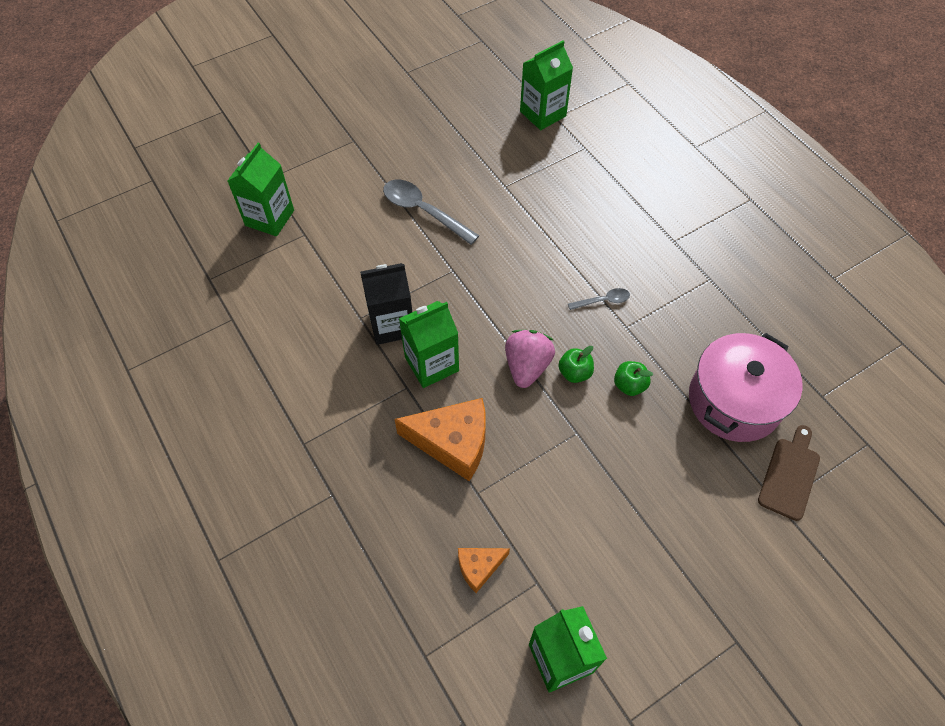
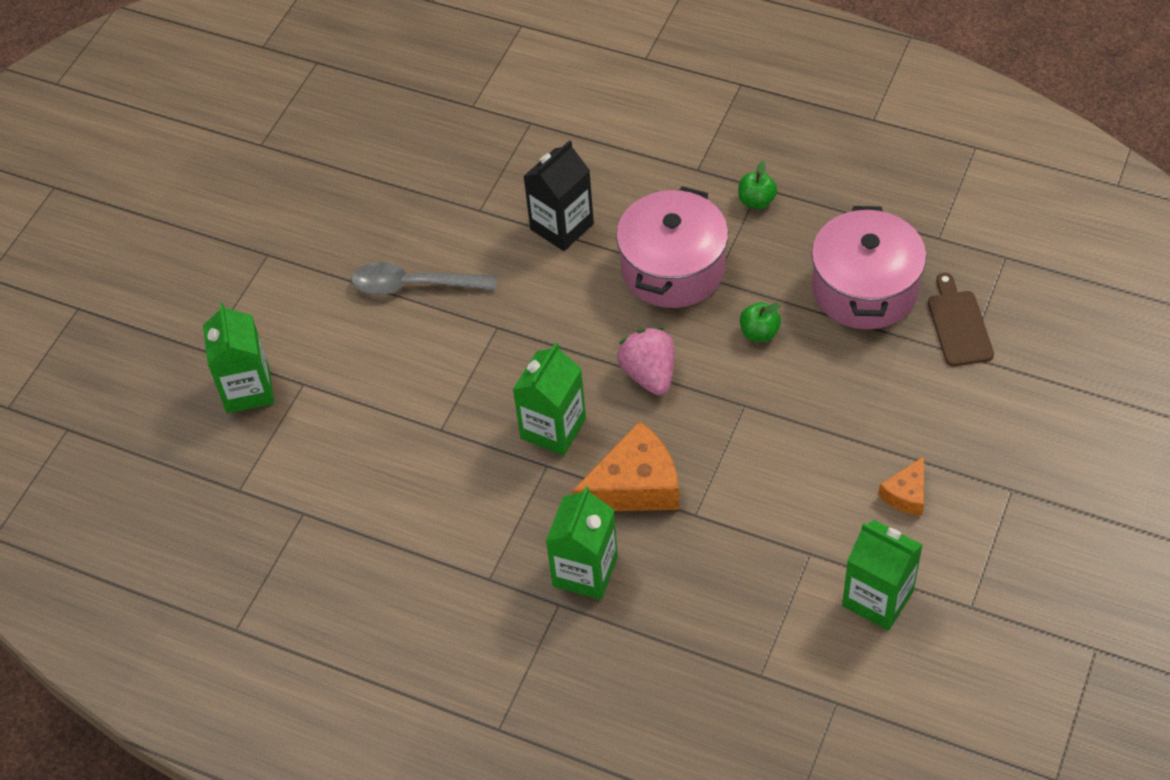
camera: 30 degrees left, 5 degrees down
(392, 324) = (479, 416): black carton -> black carton (562, 226)
(479, 567) = (748, 574): orange cheese -> orange cheese (906, 494)
(543, 114) = (456, 109): green carton -> green carton (585, 571)
(574, 373) = (699, 352): green apple -> green apple (756, 201)
(603, 301) = (673, 268): grey spoon -> pink pot

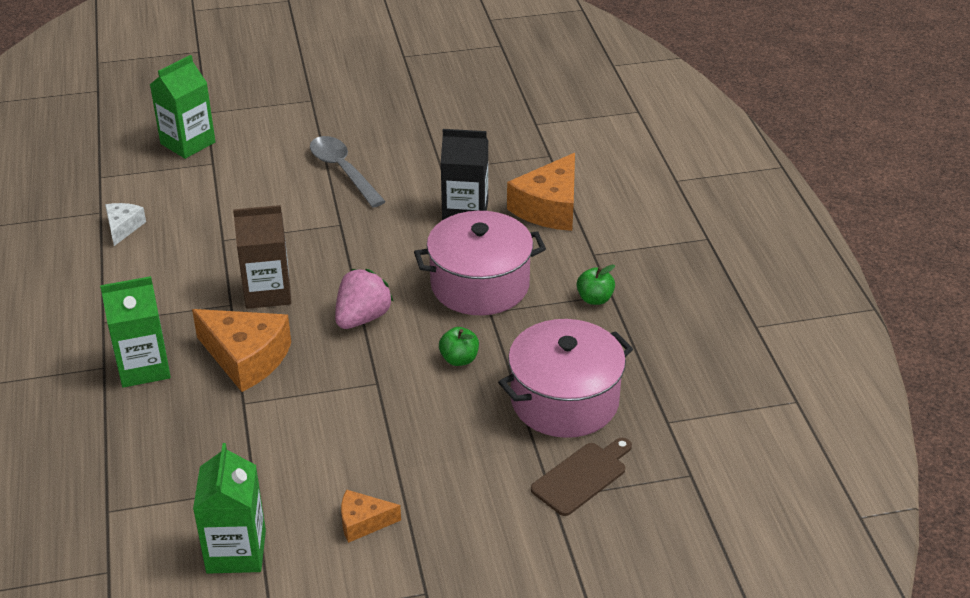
camera: 50 degrees right, 15 degrees down
(348, 503) = (123, 227): none -> white cheese
(553, 428) = (267, 292): green carton -> brown carton
(607, 164) = (549, 207): none -> orange cheese

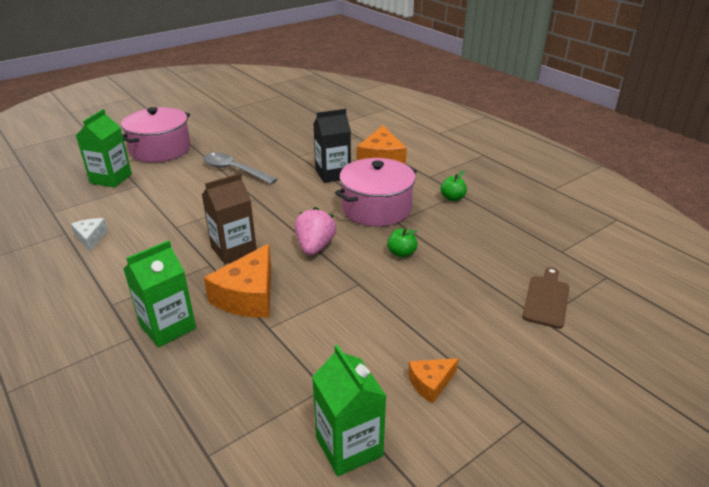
camera: 25 degrees left, 5 degrees down
(246, 358) = (248, 296): orange cheese -> orange cheese turned 105 degrees clockwise
(564, 400) = (490, 257): pink pot -> pink pot (160, 149)

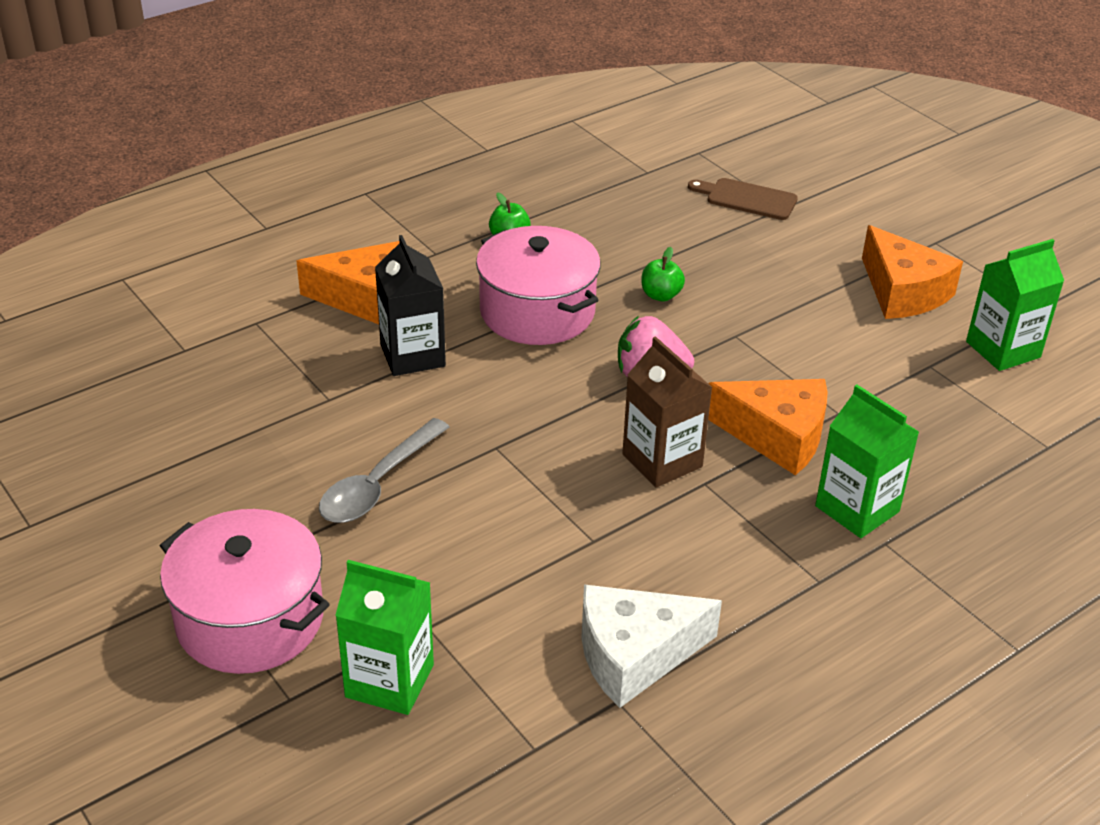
camera: 90 degrees left, 5 degrees up
(91, 238) = (634, 655): white cheese -> white cheese, size x1.87
(430, 383) = (902, 292): orange cheese -> orange cheese, size x1.87

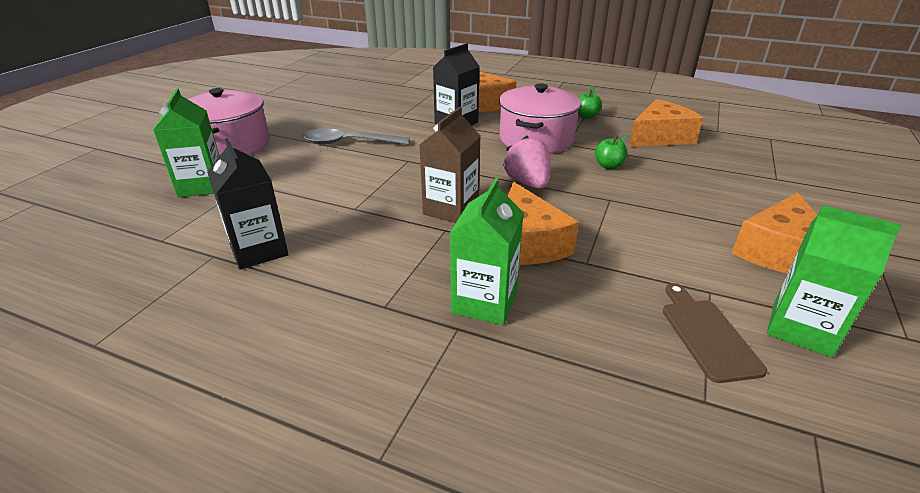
camera: 60 degrees right, 5 degrees down
(624, 219) = (660, 137): none -> orange cheese
(634, 655) = (259, 250): white cheese -> black carton
(747, 199) = (759, 165): brown cutting board -> brown cutting board (707, 335)

